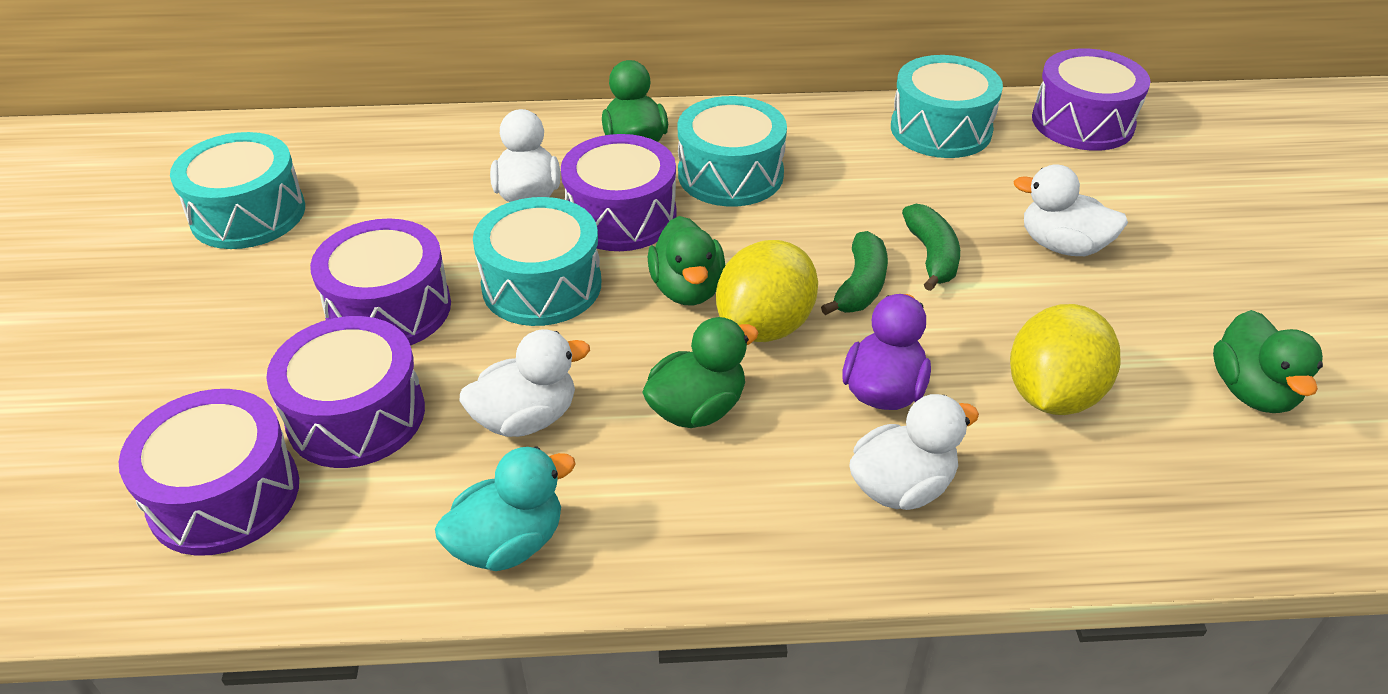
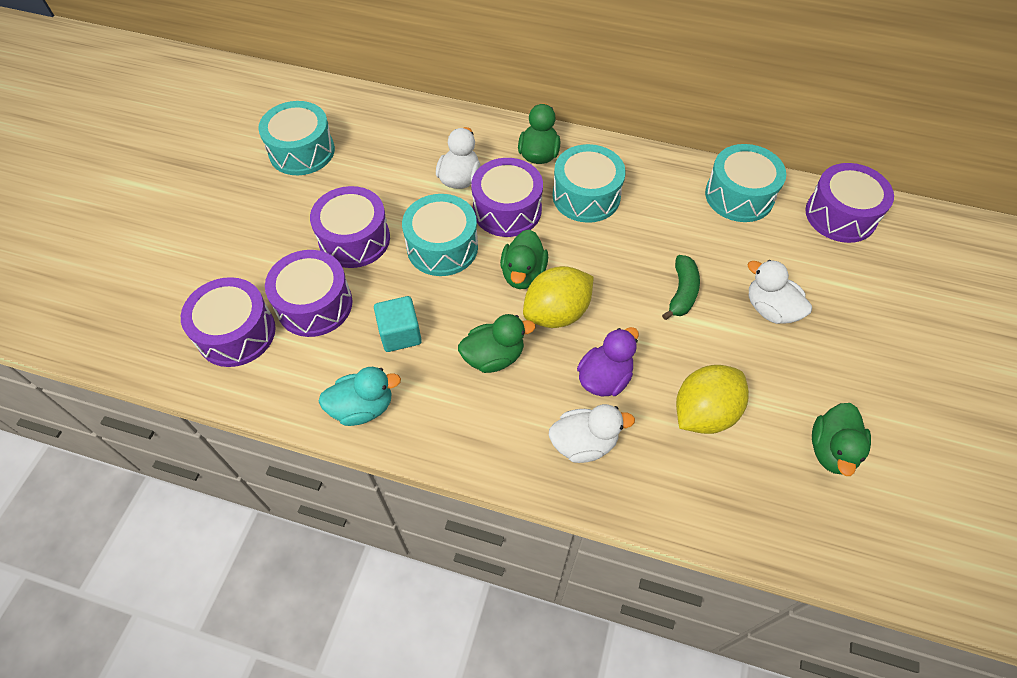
camera: 20 degrees right, 15 degrees up
(526, 418) = (400, 334): white duck -> turquoise cube
(860, 286) = (626, 301): green banana -> none

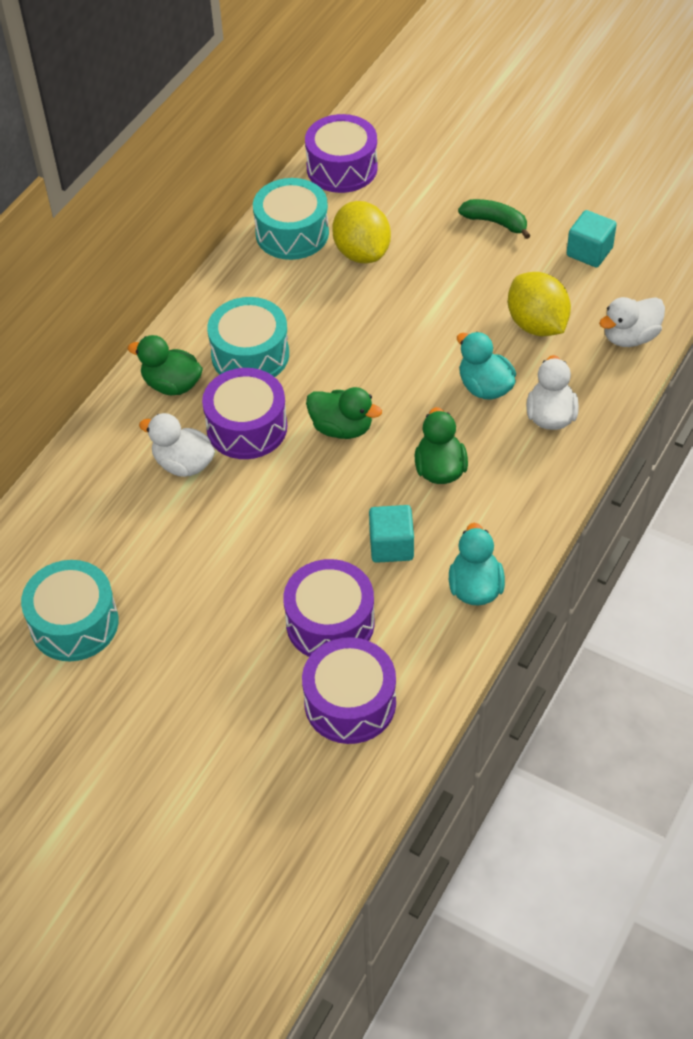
camera: 75 degrees left, 5 degrees down
(354, 239) = (244, 577): purple drum -> none
(442, 247) = (282, 494): turquoise drum -> none
(556, 313) = (399, 409): yellow lemon -> yellow lemon (362, 252)
(604, 378) = (485, 387): purple duck -> turquoise duck
(682, 292) = (401, 307): green banana -> green banana (495, 222)
(770, 309) = (438, 249): white duck -> white duck (630, 337)
(831, 450) = (589, 252): green duck -> turquoise cube

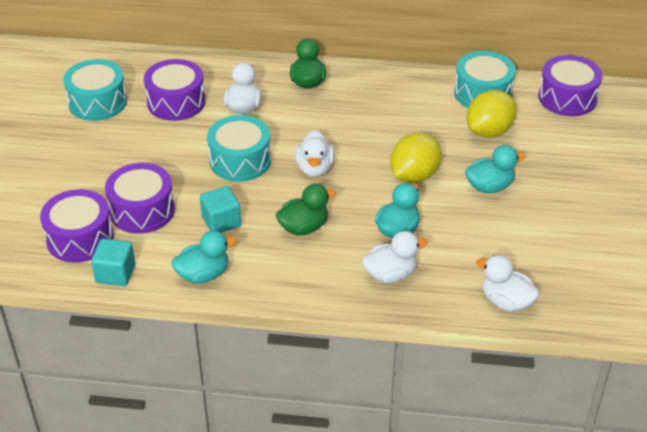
camera: 65 degrees right, 10 degrees down
(247, 427) = (290, 125): purple drum -> purple drum (176, 102)
(250, 355) = (355, 108): turquoise drum -> turquoise drum (240, 160)
(342, 428) = (314, 168): green duck -> white duck
(453, 286) = (489, 186): none -> turquoise duck
(495, 222) = (575, 191): green banana -> none
(537, 324) = (481, 242): yellow lemon -> yellow lemon (414, 175)
(589, 252) = (584, 253): turquoise cube -> turquoise cube (115, 273)

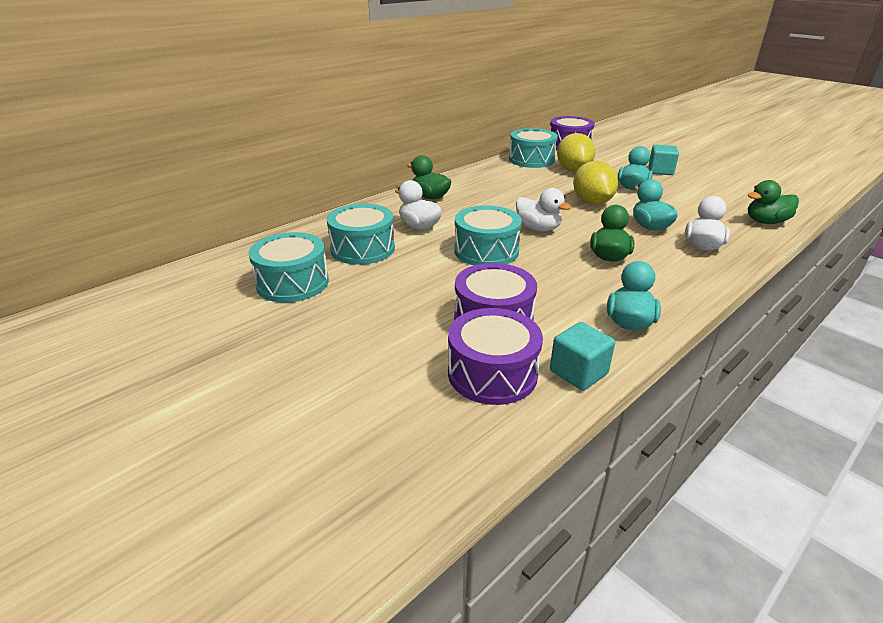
camera: 50 degrees left, 10 degrees down
(176, 102) = (362, 249): purple drum -> turquoise drum
(221, 221) = (559, 287): turquoise cube -> turquoise cube (660, 171)
(506, 301) = (766, 222): white duck -> green duck

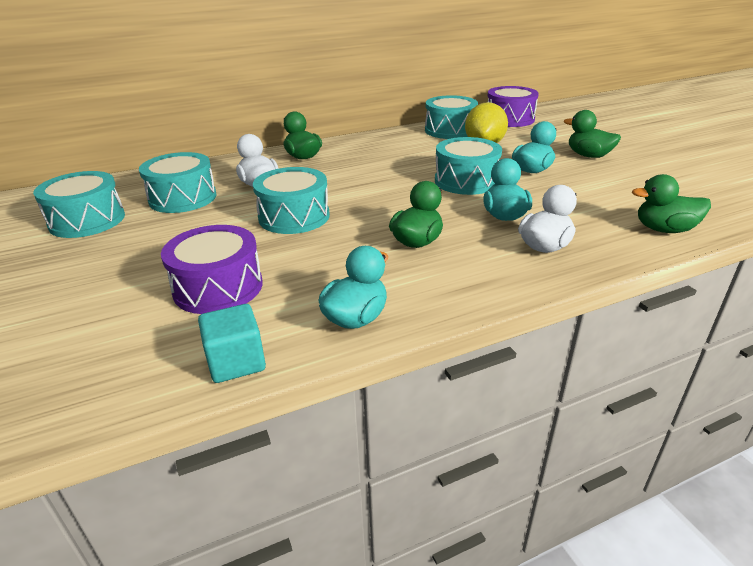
camera: 20 degrees right, 0 degrees up
(492, 373) = (151, 343): purple drum -> none
(538, 228) = (374, 201): white duck -> none
(592, 202) = (466, 181): yellow lemon -> turquoise drum
(660, 171) = (588, 156): turquoise cube -> green duck

